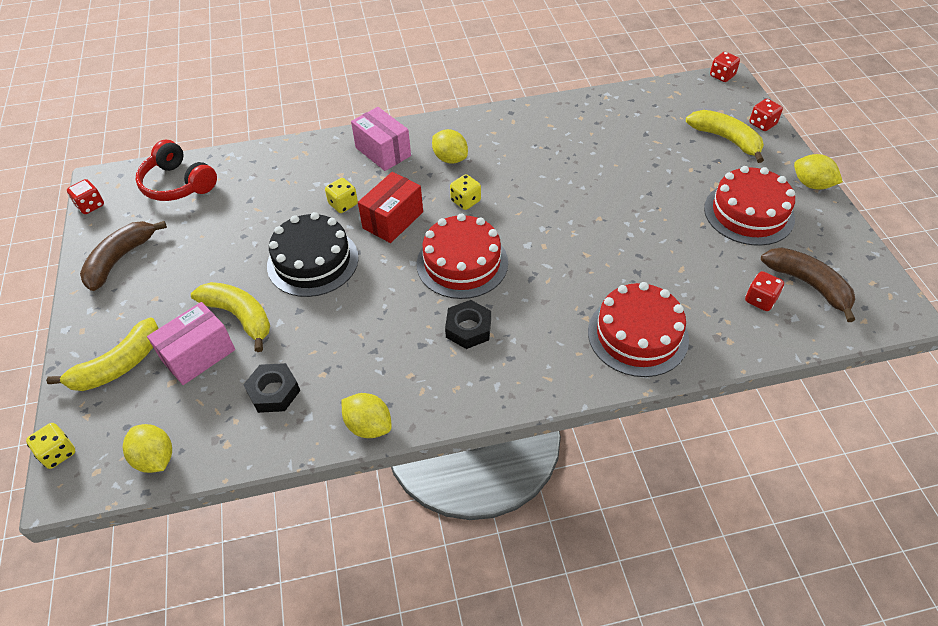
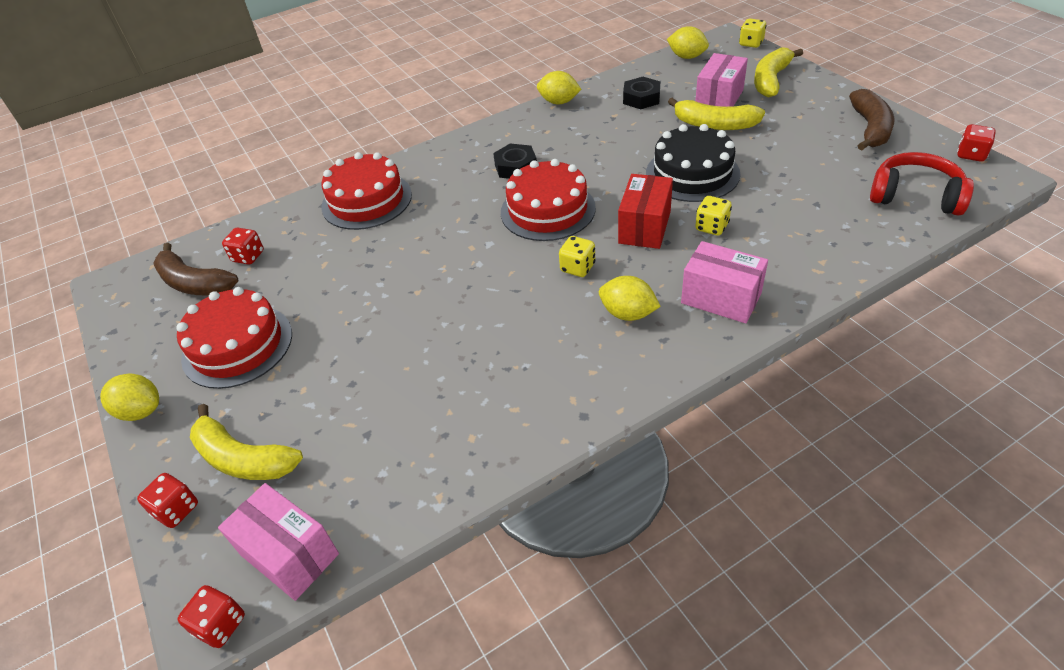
camera: 165 degrees right, 5 degrees down
(689, 92) = (289, 554): none -> pink box

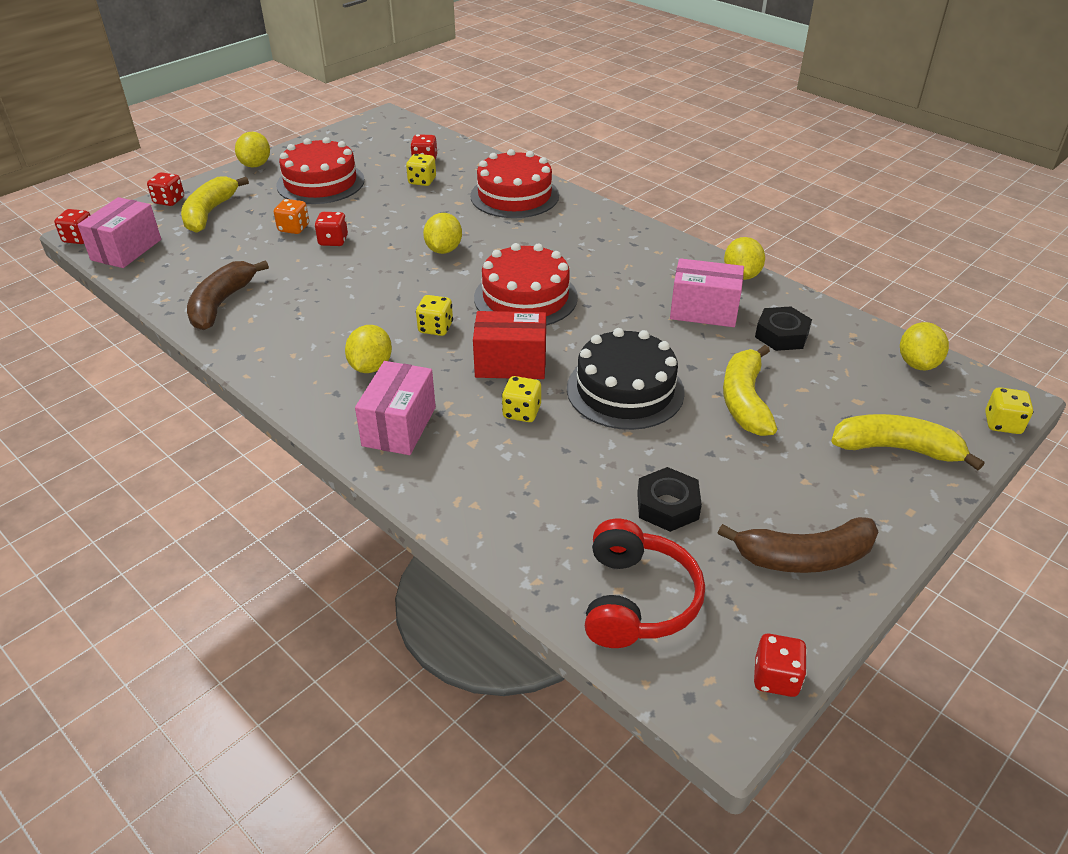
camera: 70 degrees right, 5 degrees down
(194, 283) = (389, 148): brown banana -> brown banana (221, 304)
(293, 261) = (422, 181): none -> yellow dice
(334, 371) = (294, 228): none -> orange dice
(382, 336) = (333, 241): none -> red dice
(443, 254) = (443, 250): none -> yellow lemon
(516, 167) = (596, 266): black nut -> black nut (667, 506)
(719, 99) = (814, 401): pink box -> pink box (704, 311)

